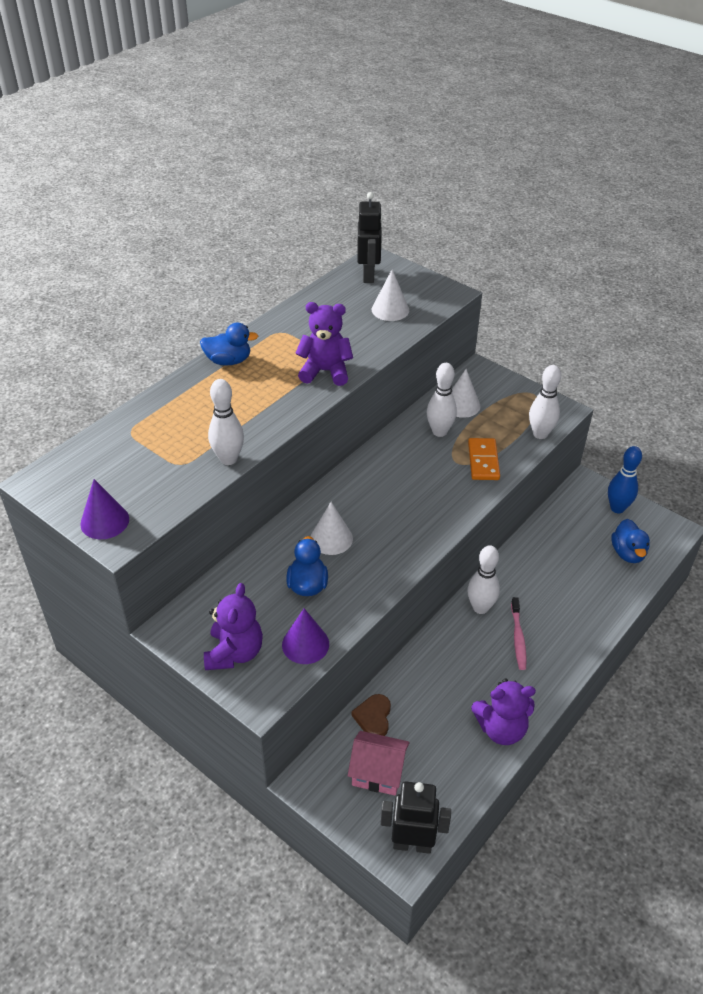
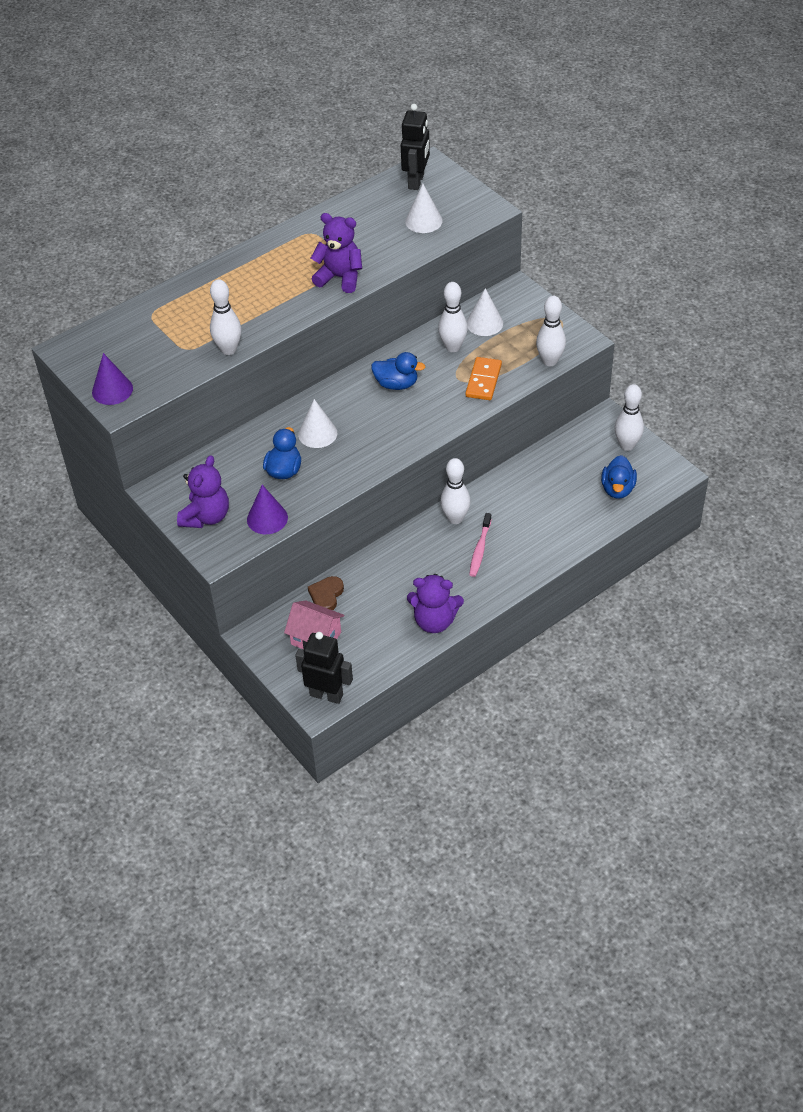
camera: 15 degrees right, 5 degrees up
(228, 361) = (255, 257): blue duck -> blue duck (396, 384)
(617, 508) = (627, 445): blue bowling pin -> white bowling pin

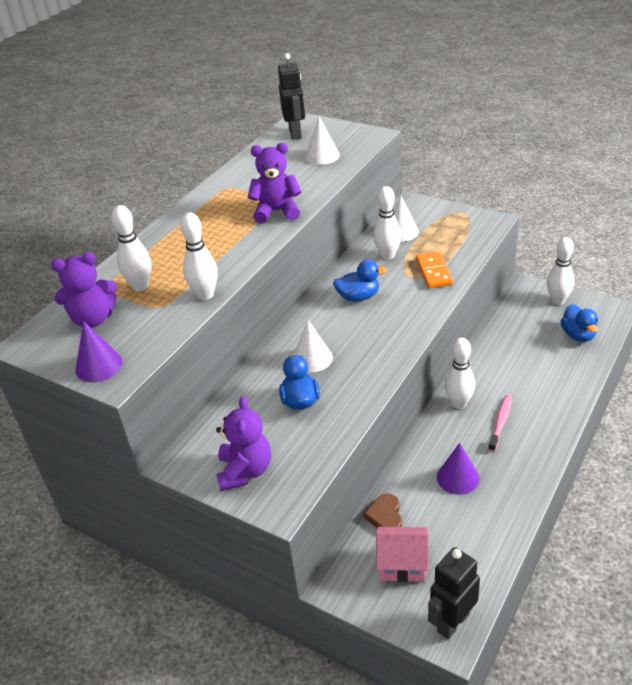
camera: 20 degrees left, 10 degrees down
(267, 518) = (311, 451): purple cone -> purple cone (457, 478)
(326, 695) = (452, 622): black robot -> black robot turned 45 degrees counterclockwise
(434, 621) = (507, 503): purple teddy bear -> purple teddy bear (93, 319)
(480, 549) = (500, 422): pink toothbrush -> pink toothbrush turned 150 degrees counterclockwise
(549, 361) = (478, 242): white bowling pin -> white bowling pin (140, 286)

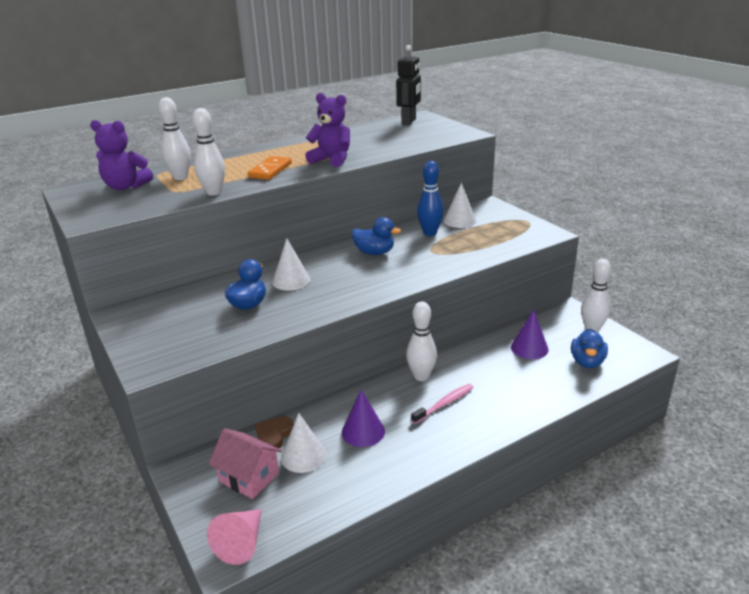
camera: 25 degrees right, 10 degrees down
(99, 366) = (90, 211): purple cone -> purple cone (529, 348)
(245, 471) = (154, 335): purple teddy bear -> none
(322, 156) = (411, 137): white cone -> white cone (303, 456)
(387, 256) = (430, 233): white bowling pin -> blue bowling pin
(433, 272) = (456, 253): orange domino -> orange domino (270, 170)
(452, 622) = (241, 543): black robot -> pink cone

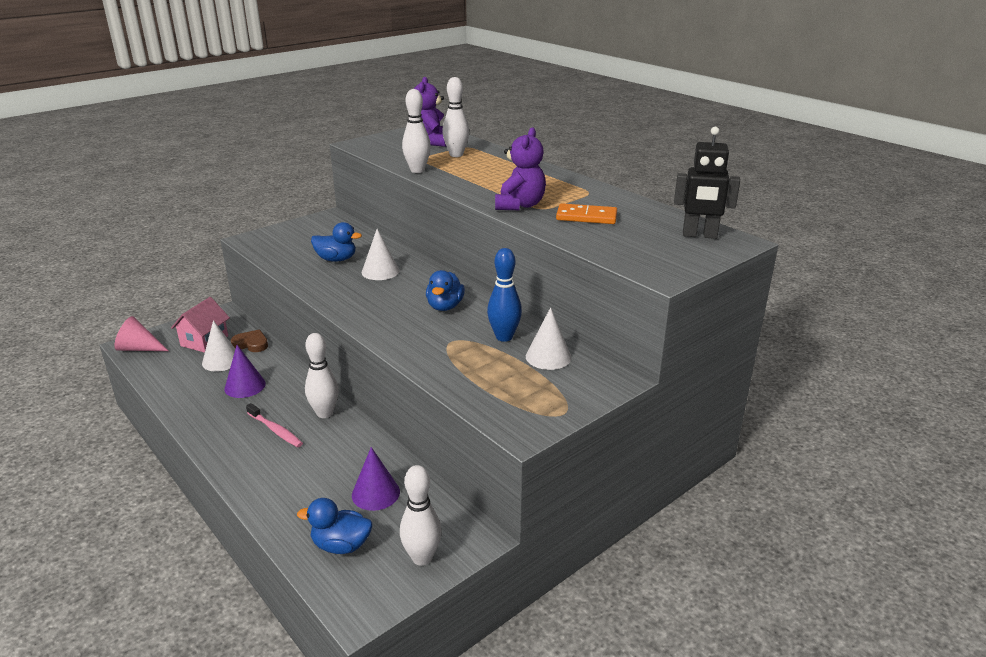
camera: 80 degrees right, 0 degrees up
(270, 170) = (480, 183): orange domino -> orange domino (586, 217)

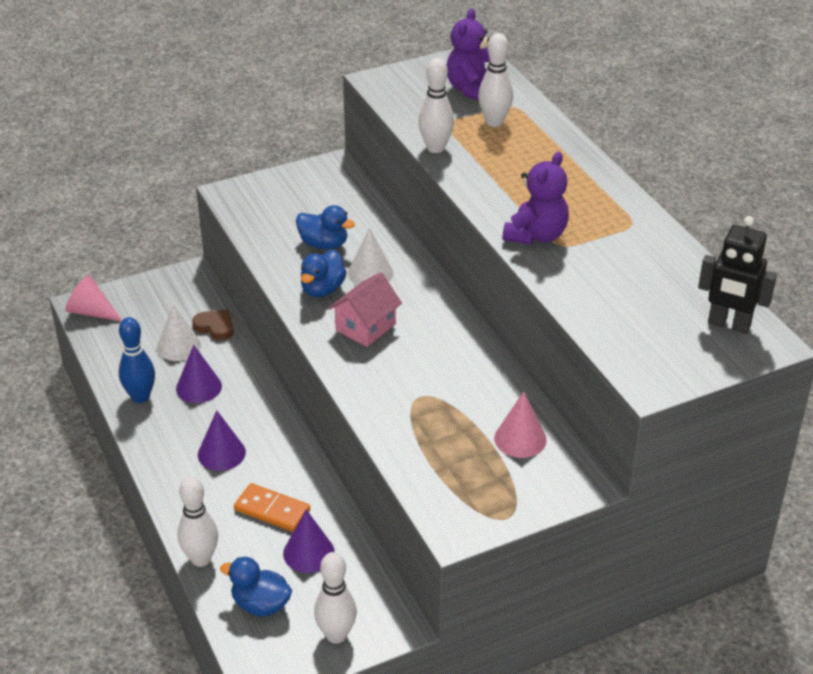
camera: 15 degrees right, 10 degrees up
(204, 341) = (164, 313): pink house -> pink house (365, 327)
(275, 430) = (221, 453): pink toothbrush -> purple cone
(324, 413) = (278, 441): white bowling pin -> white bowling pin (201, 559)
(445, 306) = (429, 343): blue duck -> blue duck (322, 289)
(504, 337) = (481, 401): blue bowling pin -> blue bowling pin (140, 397)
(548, 357) = (520, 439): white cone -> pink cone
(586, 217) = (607, 270): orange domino -> orange domino (272, 510)

